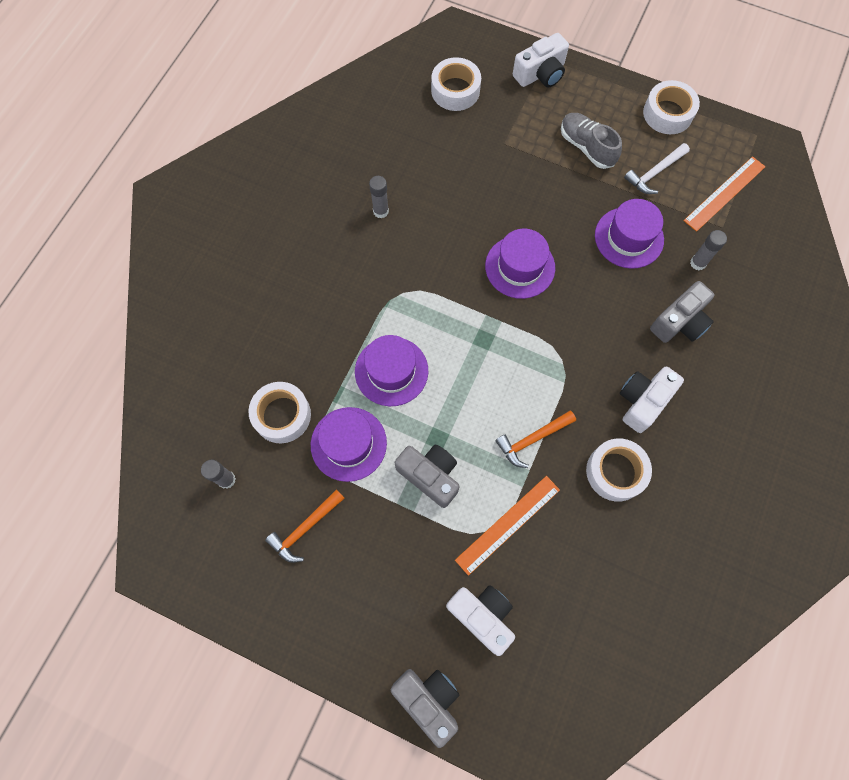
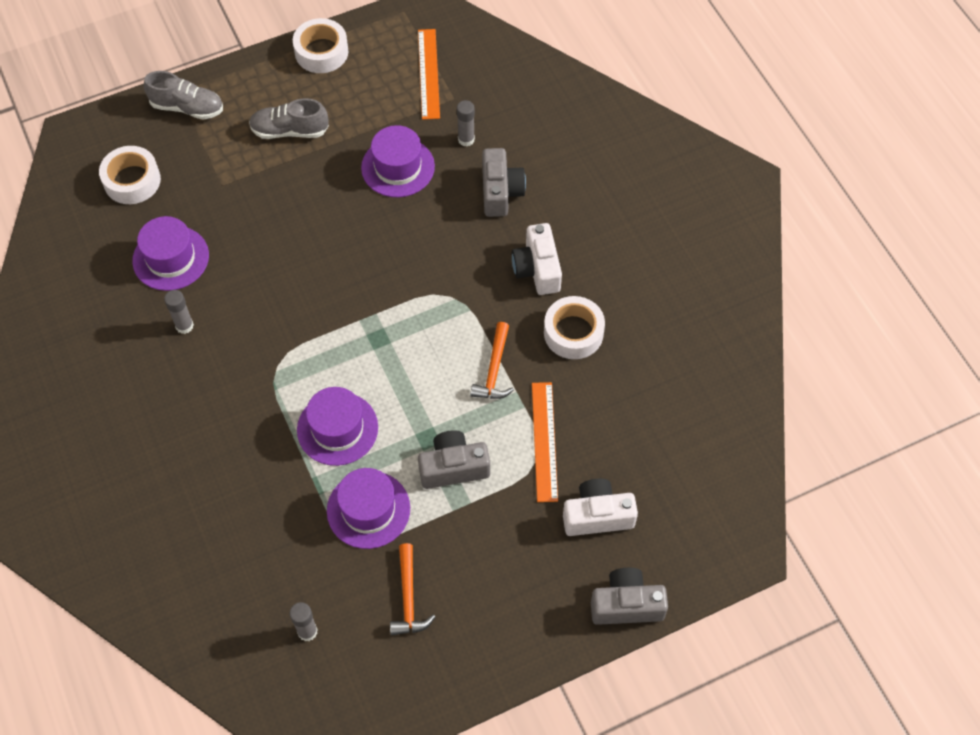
camera: 50 degrees left, 10 degrees down
(282, 415) = (292, 544): white tape -> none
(520, 267) = (343, 262): purple hat -> purple hat (171, 258)
(540, 74) = (187, 107): white camera -> grey shoe
(655, 173) = (362, 104): white hammer -> none

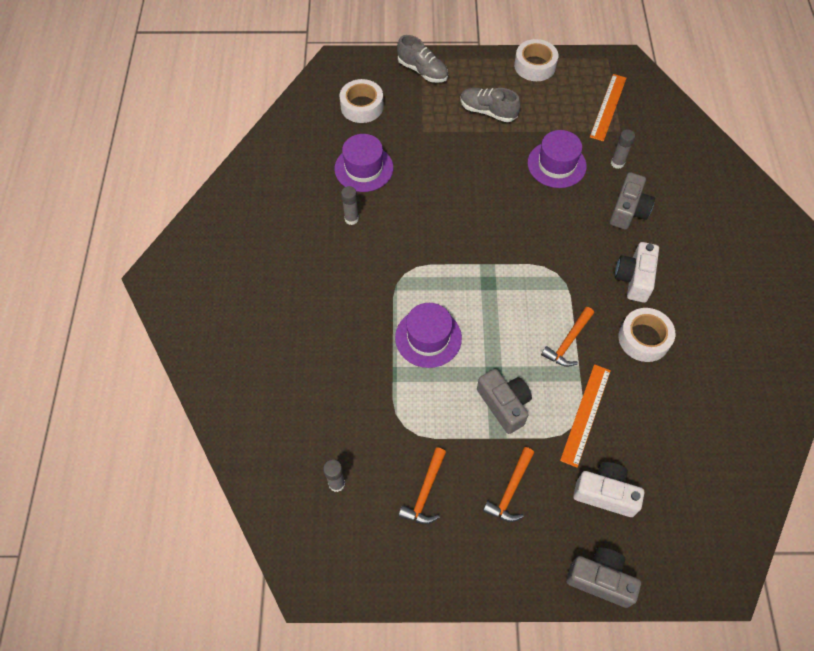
camera: 25 degrees right, 0 degrees up
(368, 509) = (424, 409): purple hat -> none
(453, 467) = (504, 404): grey camera -> grey camera turned 45 degrees clockwise
(498, 555) = (510, 490): none -> orange hammer

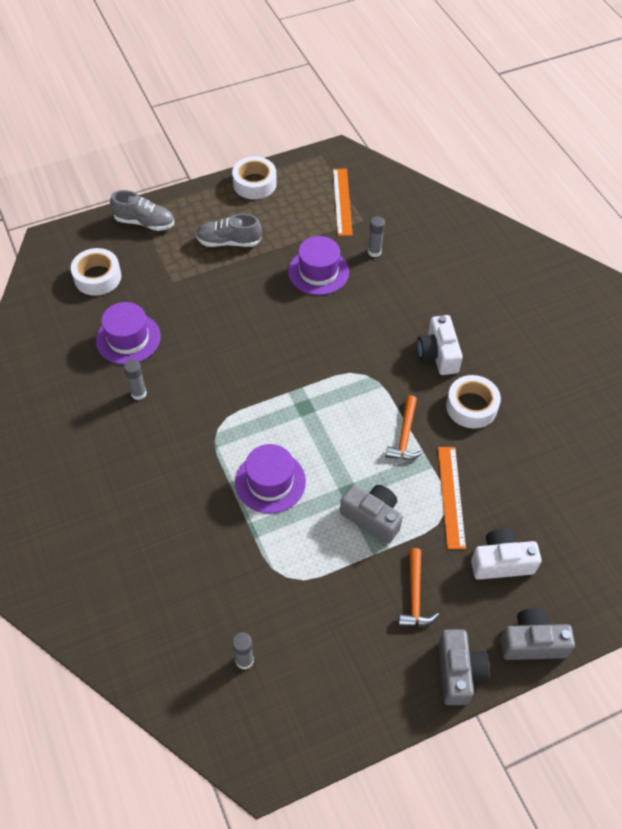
camera: 25 degrees left, 5 degrees down
(425, 492) = (335, 631): orange hammer -> none
(628, 210) = (404, 292): grey camera -> grey camera (458, 672)

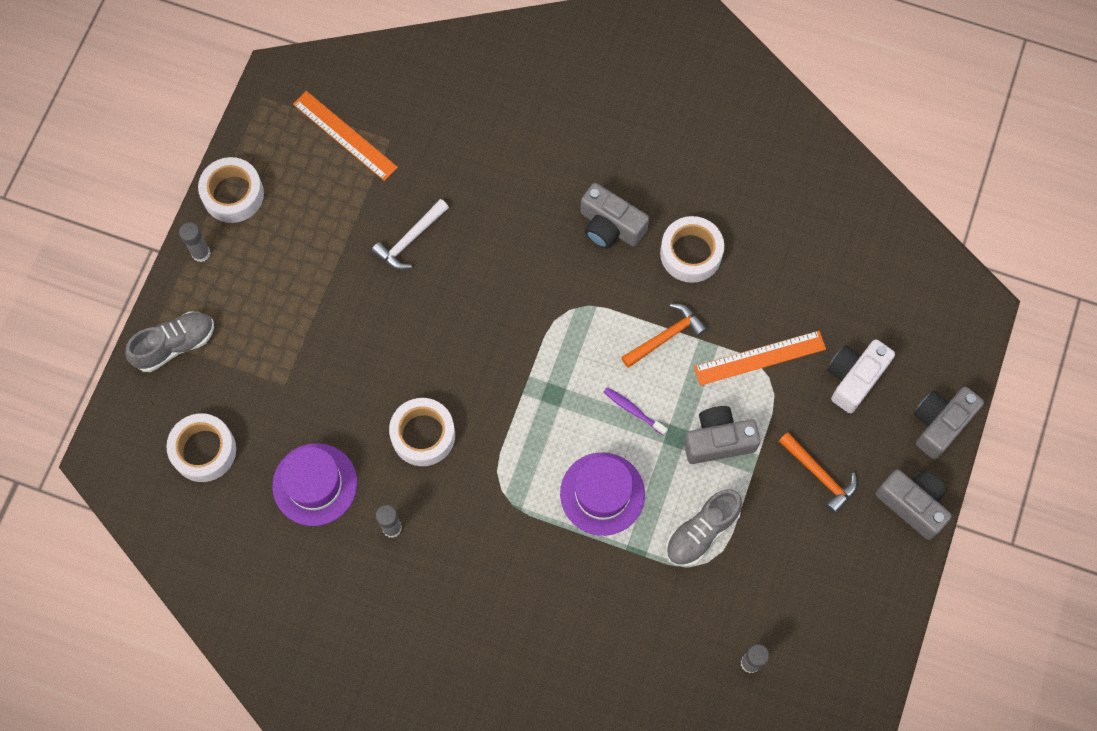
camera: 45 degrees left, 15 degrees up
(210, 365) = (423, 435): none -> white tape
(229, 242) = (286, 287): grey shoe -> grey shoe (701, 532)
(318, 271) = (410, 239): purple hat -> white hammer
(340, 456) = (633, 410): none -> purple toothbrush
(374, 252) = (438, 167): grey glue stick -> grey glue stick (201, 253)
(405, 435) = (665, 337): orange hammer -> orange hammer turned 90 degrees counterclockwise
(438, 354) = (610, 226): white camera -> grey camera
(451, 496) = (759, 358): orange ruler -> orange ruler turned 60 degrees counterclockwise

